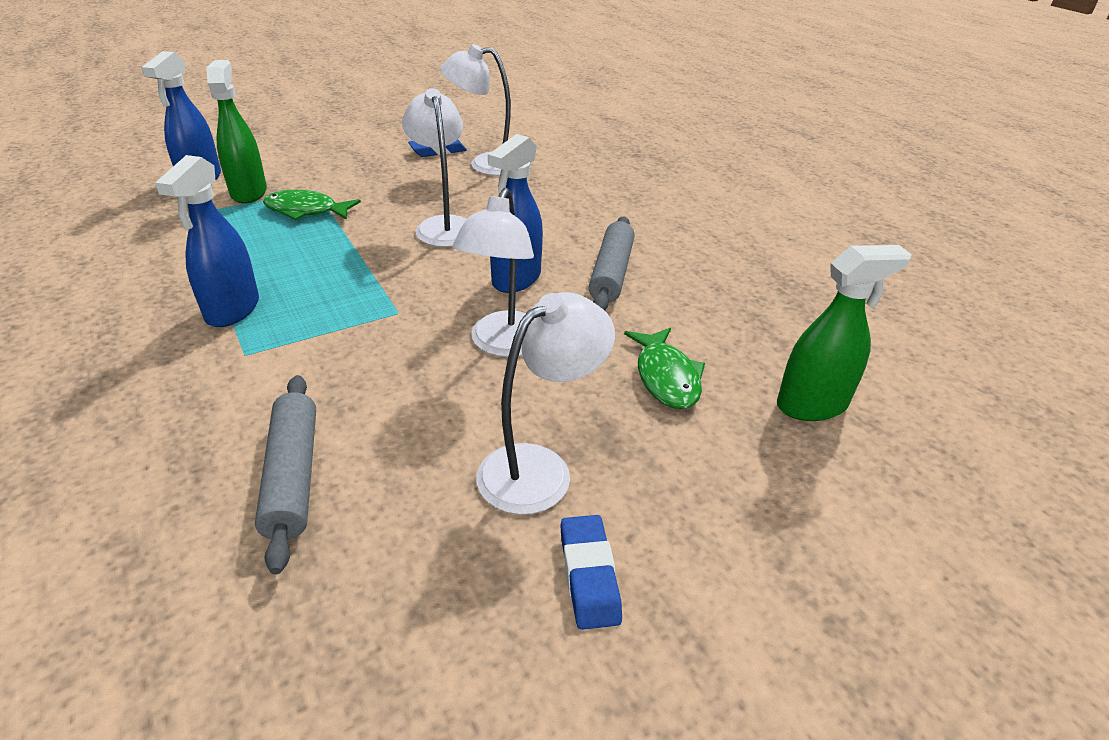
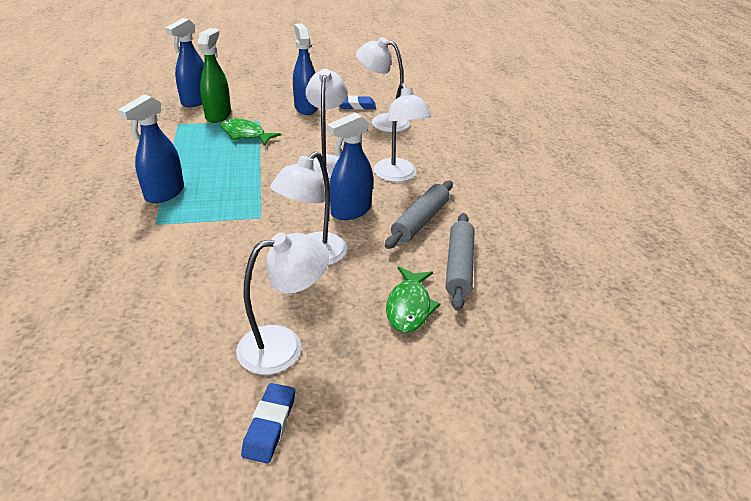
camera: 20 degrees right, 0 degrees up
(293, 476) = (137, 308): grey rolling pin -> grey rolling pin (459, 266)
(371, 163) = (305, 108): none -> blue spray bottle
(548, 225) = (398, 176): none -> white lamp
(812, 405) = (505, 356): green spray bottle -> none

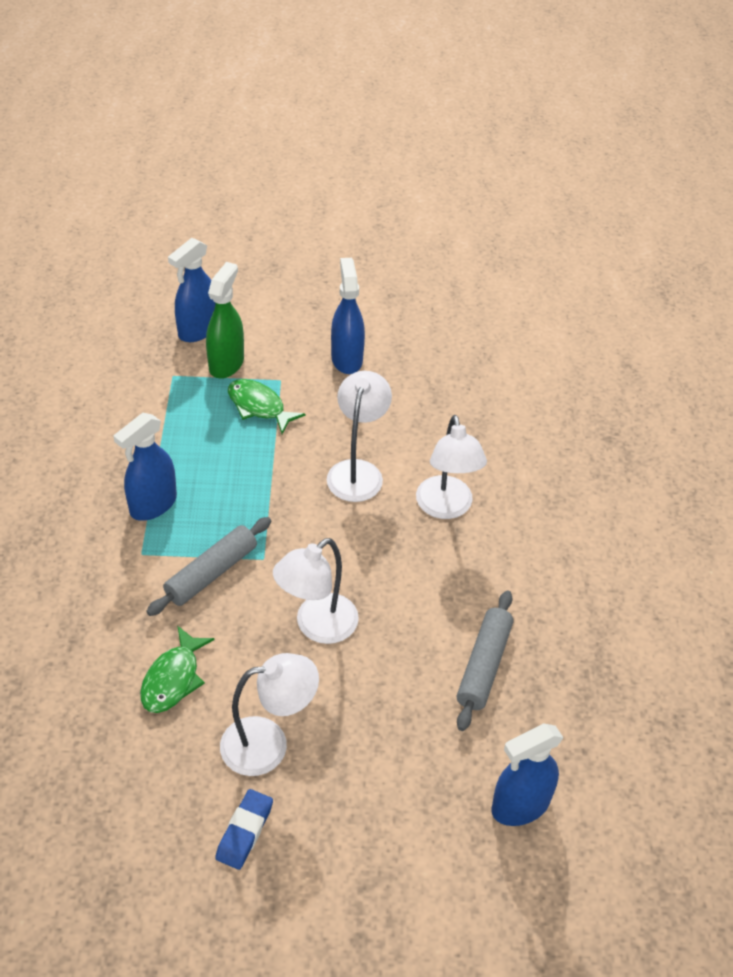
camera: 10 degrees right, 10 degrees up
(350, 211) = (373, 562): blue spray bottle -> blue spray bottle (520, 806)
(355, 106) = (418, 361): blue eraser -> none
(382, 122) = (448, 399): white lamp -> none
(409, 306) = (412, 714): green fish -> green fish (173, 678)
(420, 221) = (456, 589): grey rolling pin -> grey rolling pin (211, 573)

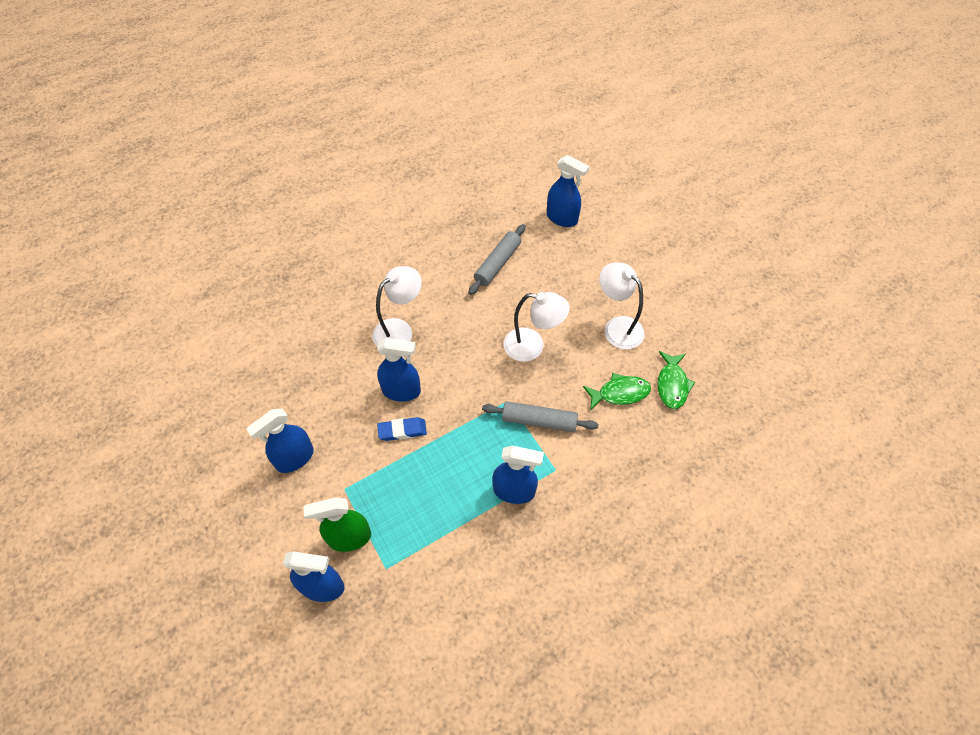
camera: 120 degrees left, 10 degrees up
(245, 831) = (667, 310): blue eraser -> blue eraser (402, 430)
(259, 406) = (380, 485): green fish -> green fish (672, 384)
(357, 471) = (401, 391): white lamp -> blue spray bottle
(484, 666) = (497, 263): grey rolling pin -> grey rolling pin turned 45 degrees counterclockwise

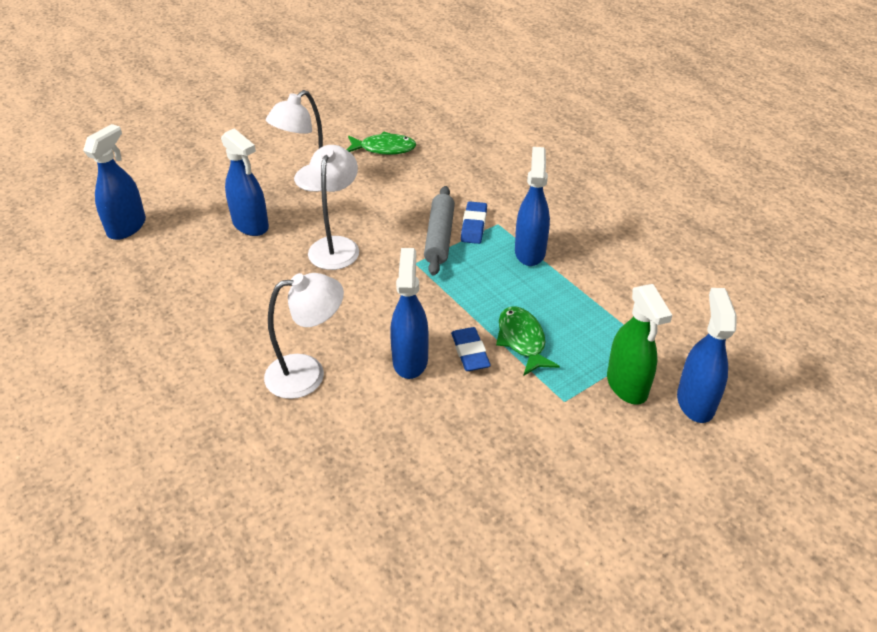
camera: 95 degrees left, 15 degrees down
(294, 458) = (532, 464): blue spray bottle -> blue spray bottle (251, 225)
(399, 330) = (308, 374): white lamp -> white lamp turned 120 degrees clockwise
(497, 263) = (197, 283): grey rolling pin -> none
(553, 449) = (474, 226): none -> blue eraser
(620, 393) = (397, 181): green fish -> green fish (522, 340)

